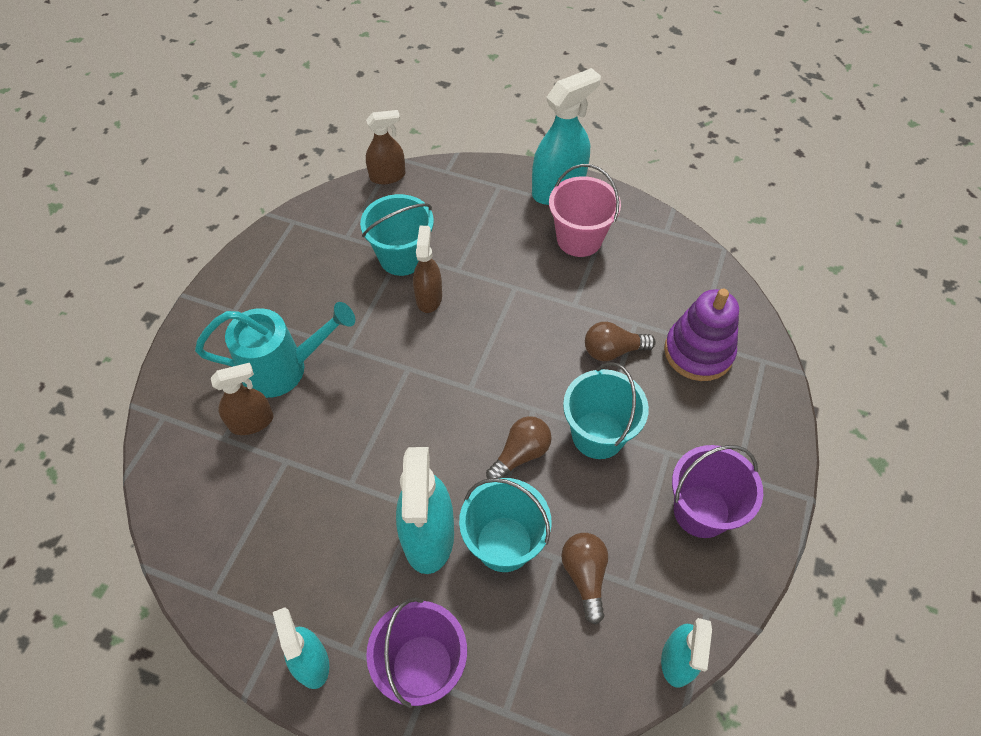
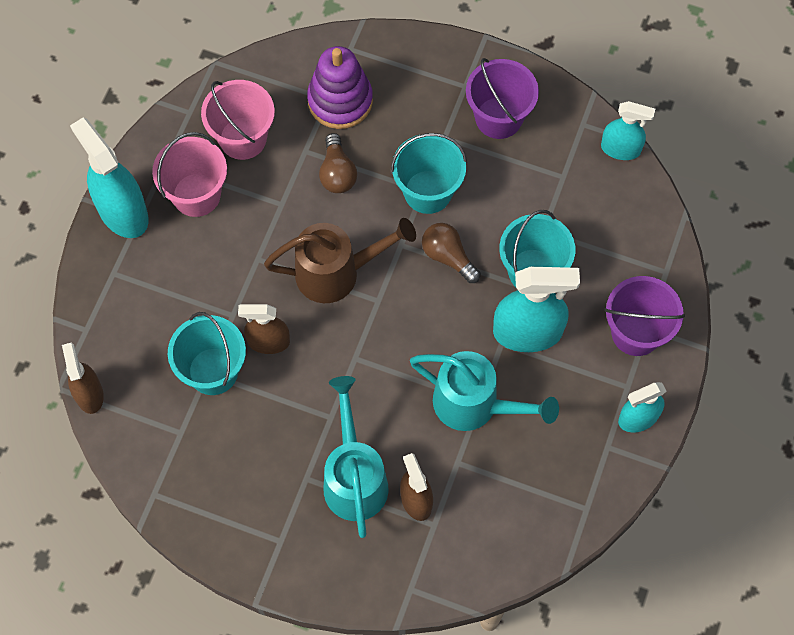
camera: 90 degrees left, 10 degrees up
(347, 478) = (474, 405): none -> turquoise watering can
(500, 351) = (337, 273): none -> brown watering can
(585, 576) = (557, 210): brown light bulb -> none
(643, 272) = (243, 138): none -> pink bucket

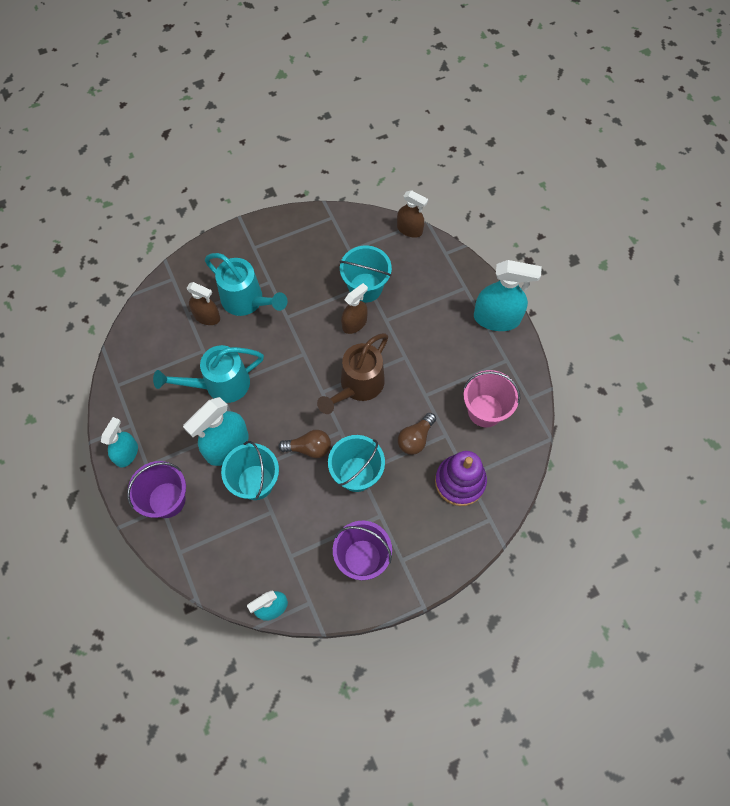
camera: 135 degrees right, 0 degrees up
(196, 195) = (472, 359): pink bucket -> none
(337, 173) = (415, 438): brown light bulb -> brown light bulb turned 90 degrees counterclockwise

